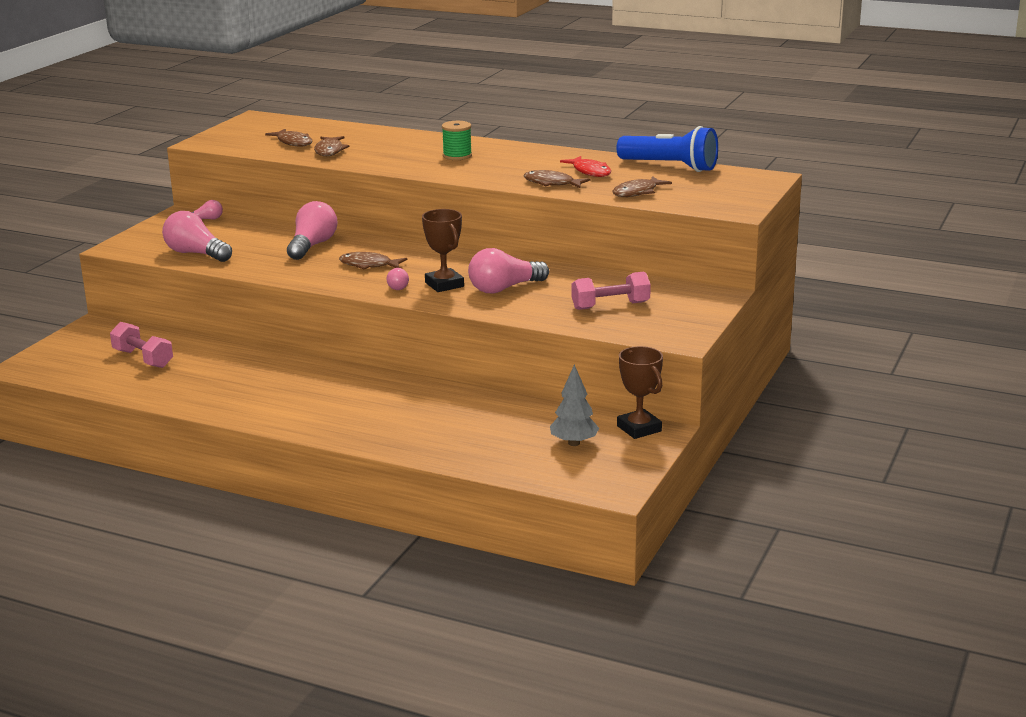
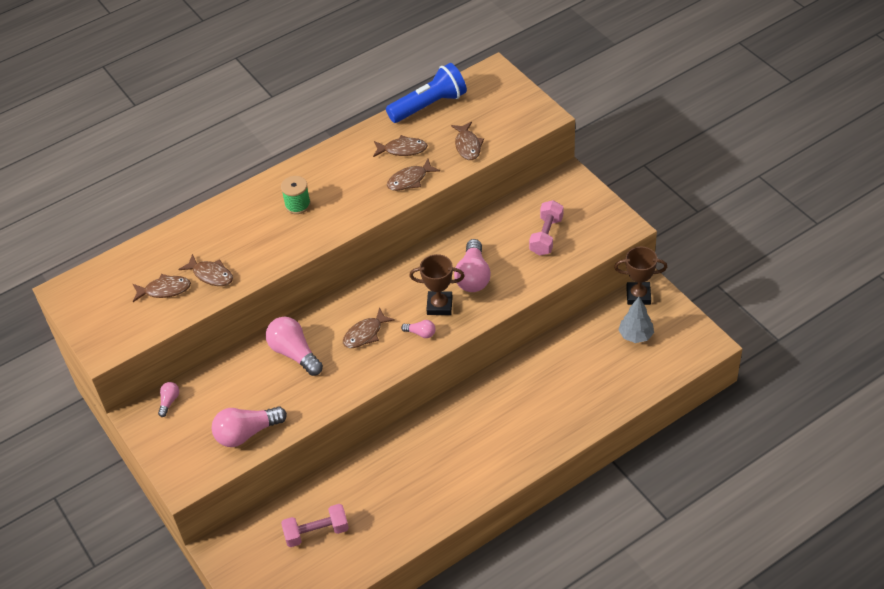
camera: 55 degrees left, 25 degrees up
(590, 172) = (403, 149): red fish -> brown fish

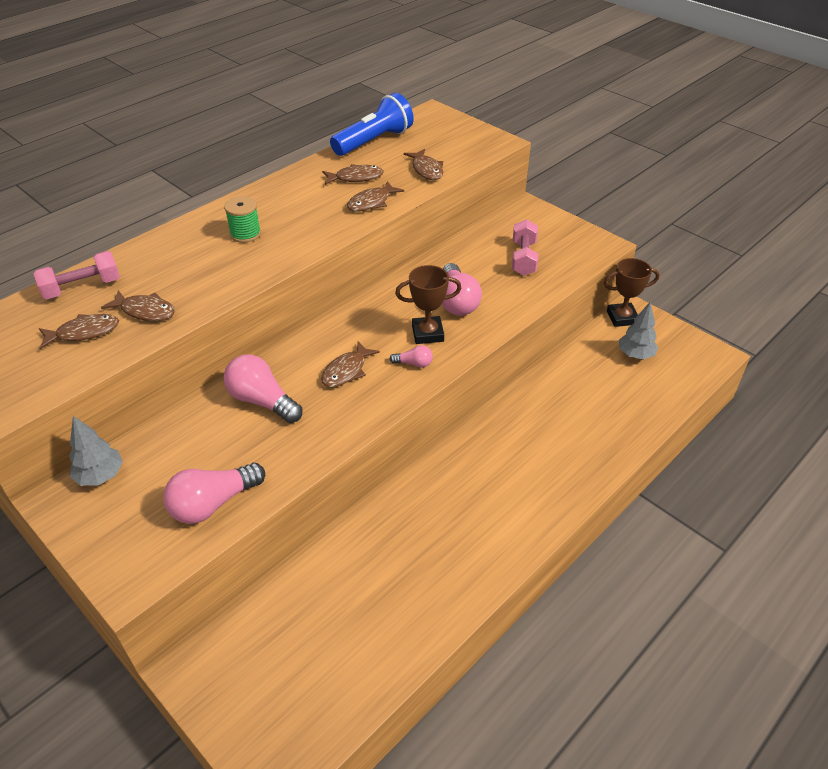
camera: 15 degrees left, 5 degrees down
(169, 401) = (100, 476): pink light bulb -> grey tree
(316, 532) = (322, 627): pink dumbbell -> pink dumbbell (82, 288)

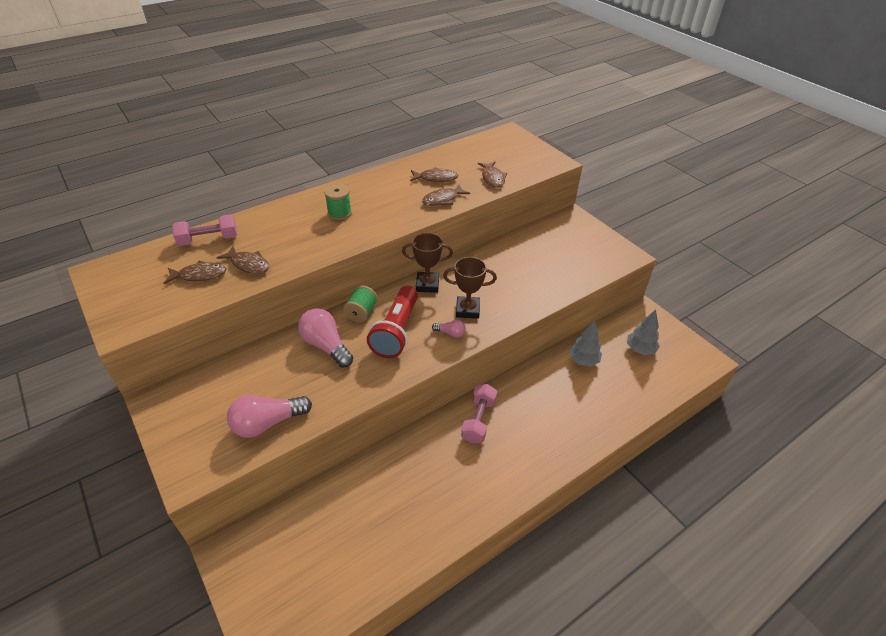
camera: 10 degrees right, 0 degrees up
(100, 476) = (192, 387): grey tree -> grey tree (583, 360)
(296, 355) = (361, 313): none -> green spool
(346, 371) = (396, 331): brown fish -> red flashlight
(374, 141) = (458, 151): blue flashlight -> none
(457, 302) = (497, 287): pink light bulb -> none
(523, 258) = (560, 258): pink dumbbell -> pink dumbbell (478, 420)
(622, 318) = (636, 316): brown trophy -> brown trophy (427, 285)

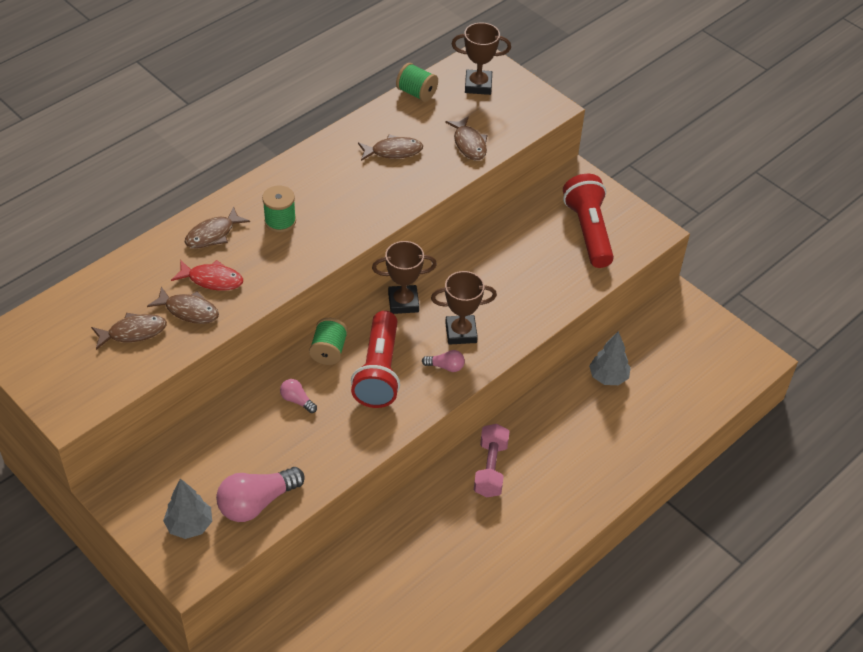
camera: 10 degrees left, 5 degrees up
(208, 240) = (124, 280): pink dumbbell -> none
(275, 246) = (212, 280): none -> red fish
(326, 346) = (297, 400): pink light bulb -> pink light bulb, size x0.50
(442, 200) = (409, 186): brown fish -> brown fish (213, 234)
(461, 147) = (416, 93): none -> green spool
(506, 146) = (478, 85): none -> brown trophy
(577, 251) = (588, 231): none -> red flashlight
(640, 349) = (677, 354): grey tree -> grey tree (189, 525)

